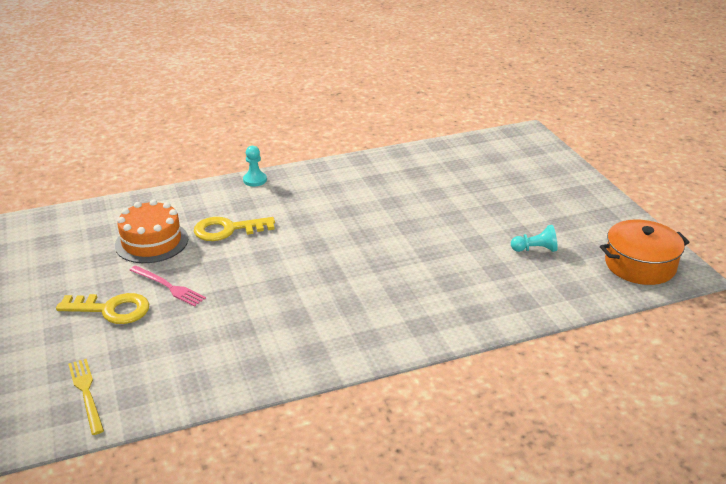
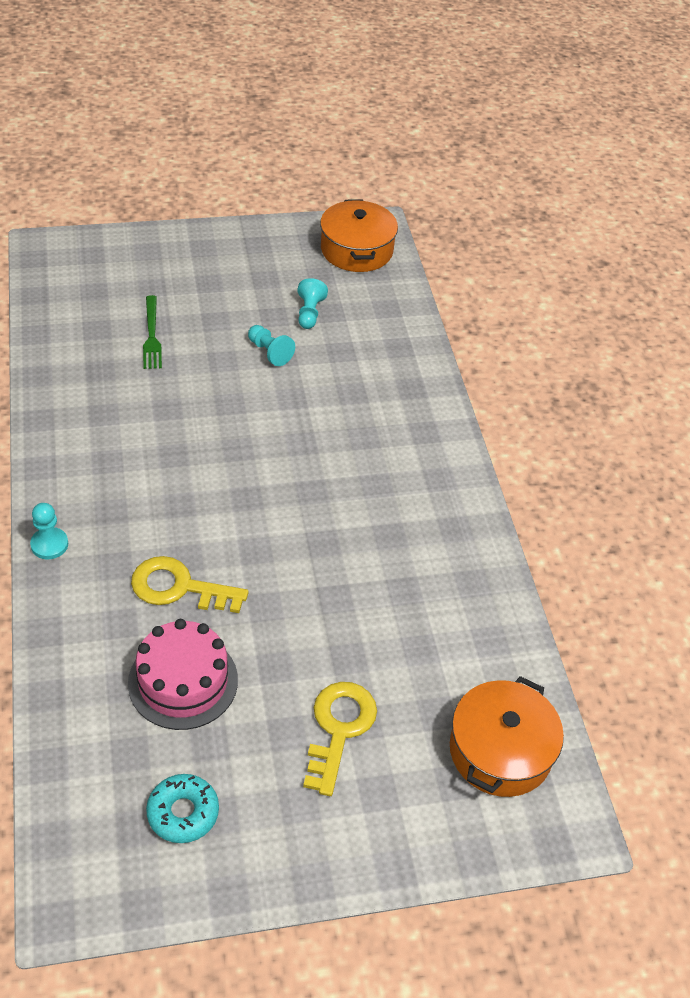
camera: 85 degrees left, 15 degrees up
(54, 255) = (183, 813): none -> turquoise donut
(86, 393) = (500, 751): yellow fork -> orange pot
(151, 242) = (183, 681): orange cake -> pink cake
(168, 287) = (301, 662): pink fork -> none
(228, 230) = (179, 587): yellow key -> yellow key turned 105 degrees clockwise
(463, 185) = (151, 335): none -> green fork
(475, 236) = (269, 352): none -> turquoise pawn

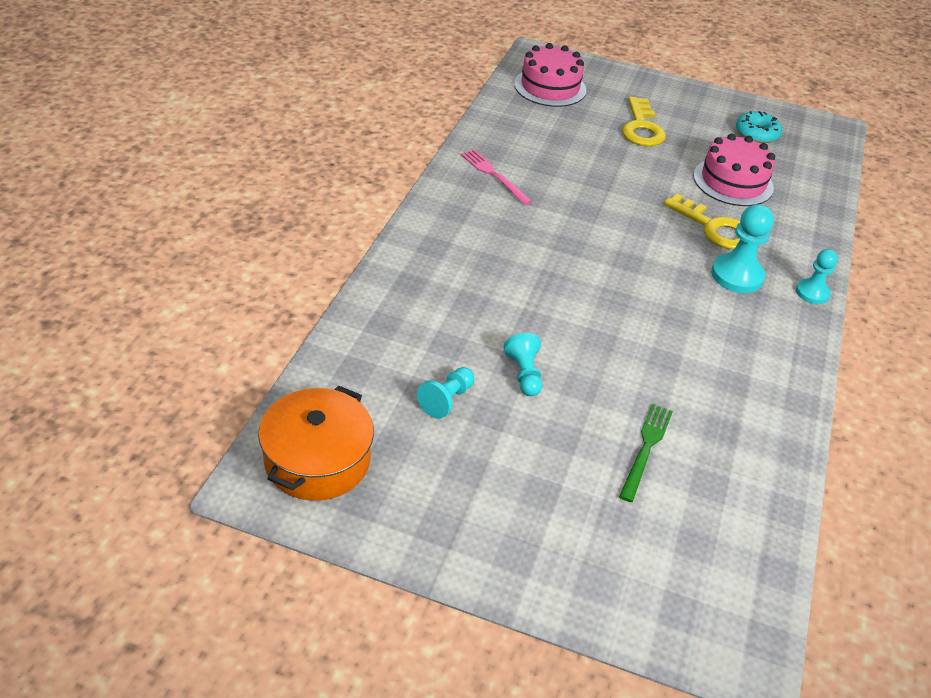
camera: 150 degrees left, 5 degrees down
(133, 531) = (737, 275): none -> turquoise pawn
(338, 729) = (641, 128): yellow key -> yellow key turned 45 degrees counterclockwise
(443, 546) = (494, 175): none -> pink fork
(500, 751) = (550, 87): orange pot -> pink cake

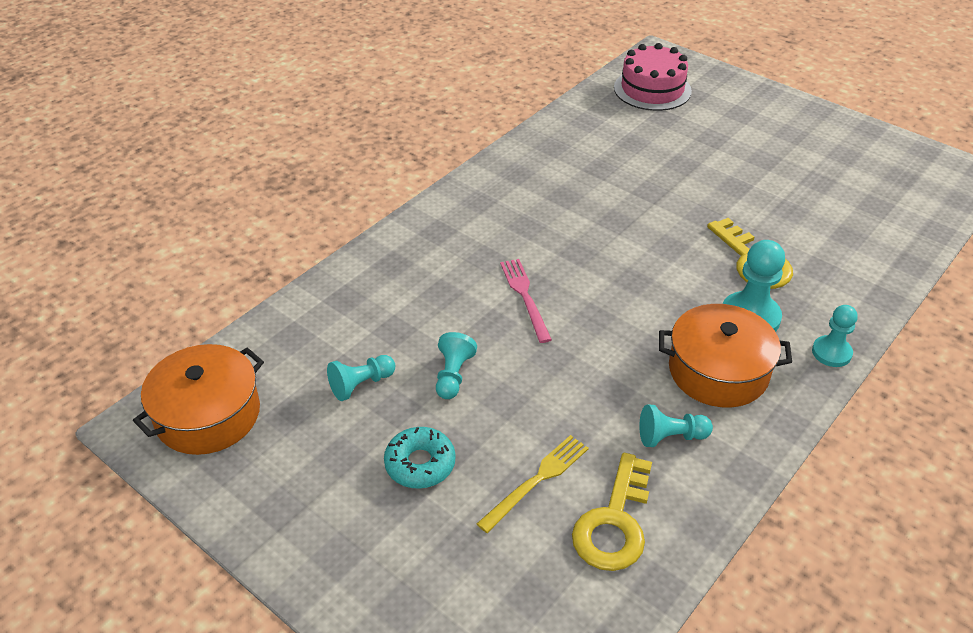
camera: 25 degrees right, 0 degrees up
(494, 175) = (540, 170): pink fork -> pink fork (525, 297)
(641, 128) = (730, 143): yellow key -> yellow key (614, 522)
(646, 448) = (537, 480): green fork -> yellow fork
(730, 387) = (670, 437): none -> turquoise pawn
(733, 182) = (805, 215): pink cake -> none
(737, 325) = (718, 371): none -> orange pot
(756, 133) = (865, 166): turquoise donut -> turquoise donut (420, 464)

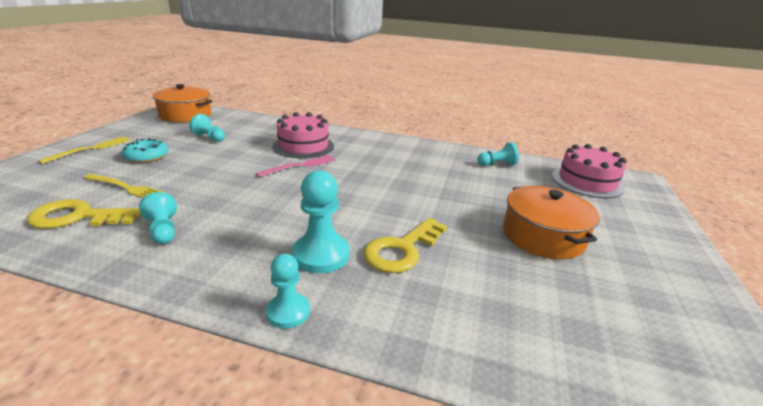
camera: 65 degrees right, 15 degrees down
(348, 544) = (91, 149): none -> yellow fork
(451, 281) = (303, 146): none -> pink cake
(453, 375) = (220, 156): turquoise pawn -> turquoise pawn (497, 164)
(718, 371) = (243, 244): orange pot -> orange pot (543, 236)

